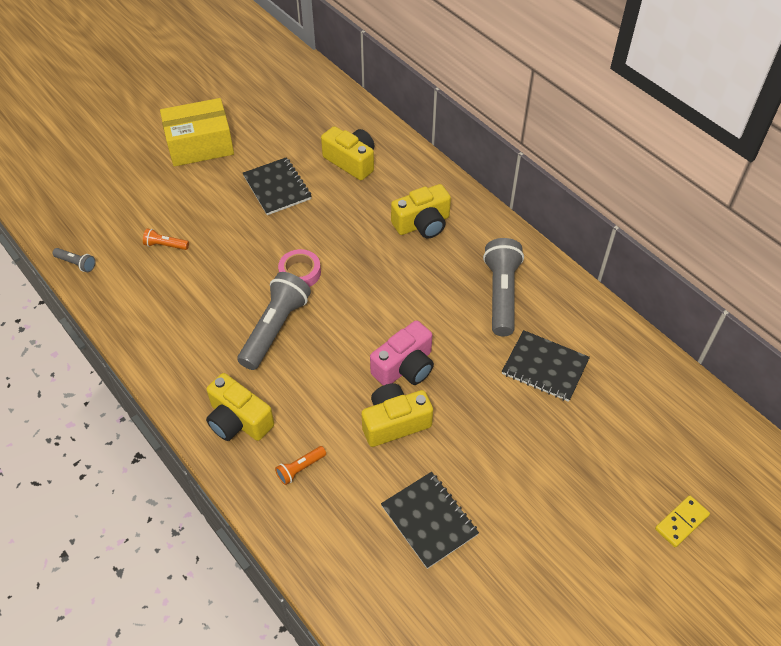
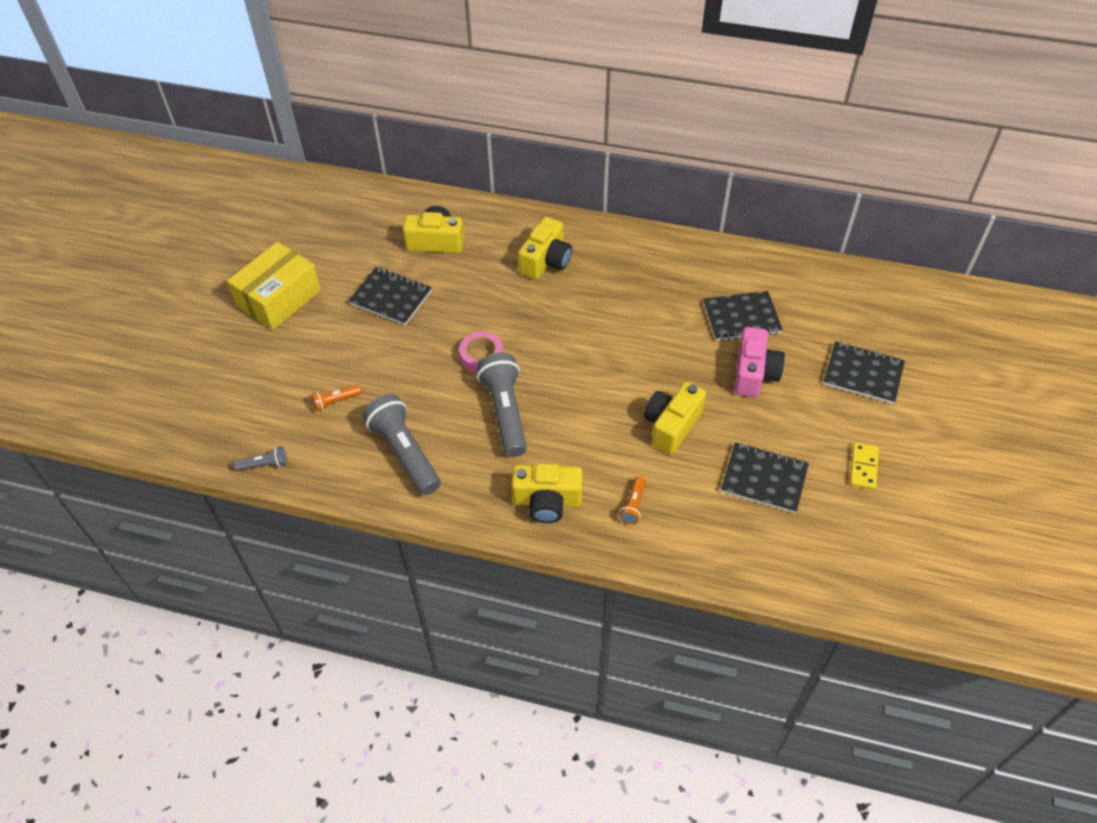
camera: 35 degrees left, 0 degrees up
(405, 367) = (639, 379): pink camera -> pink camera (754, 373)
(501, 294) = (660, 282): grey flashlight -> grey flashlight (405, 453)
(611, 486) = (863, 374): none -> black notebook
(681, 522) = (927, 369): yellow domino -> yellow domino (863, 467)

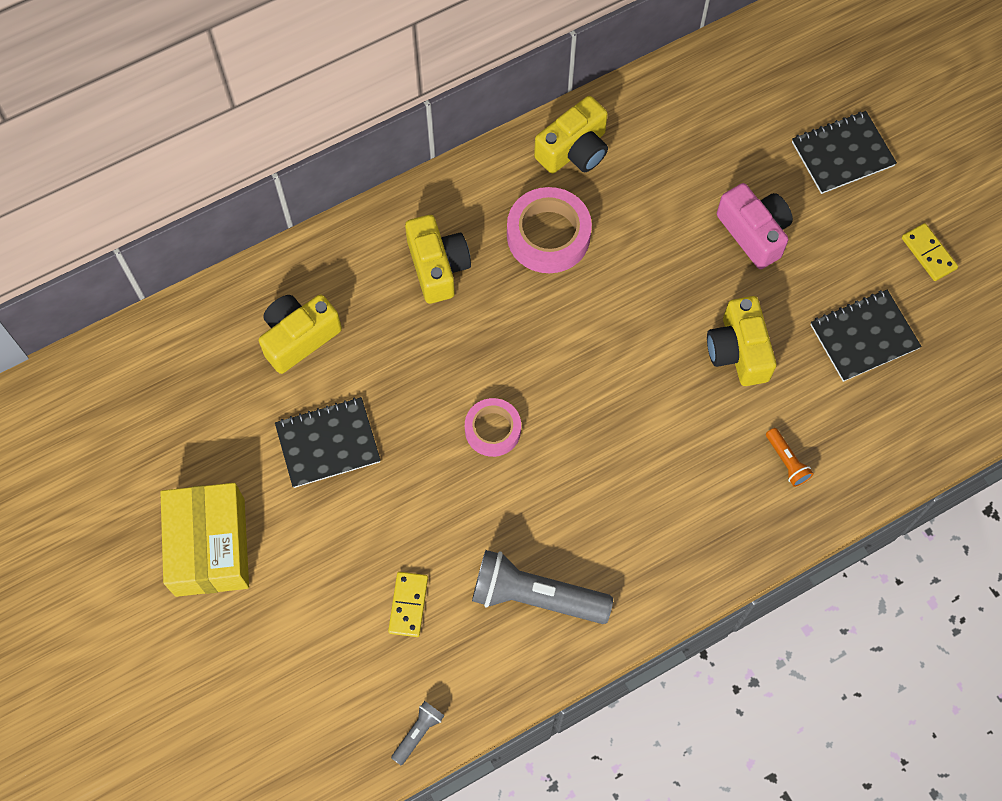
camera: 45 degrees left, 15 degrees up
(336, 401) = (408, 605): orange flashlight -> yellow domino
(505, 412) = (581, 470): grey flashlight -> none
(547, 501) = (713, 525): yellow camera -> yellow camera (574, 150)
(625, 289) = (548, 235): none -> pink tape
(741, 318) = (685, 179): black notebook -> none

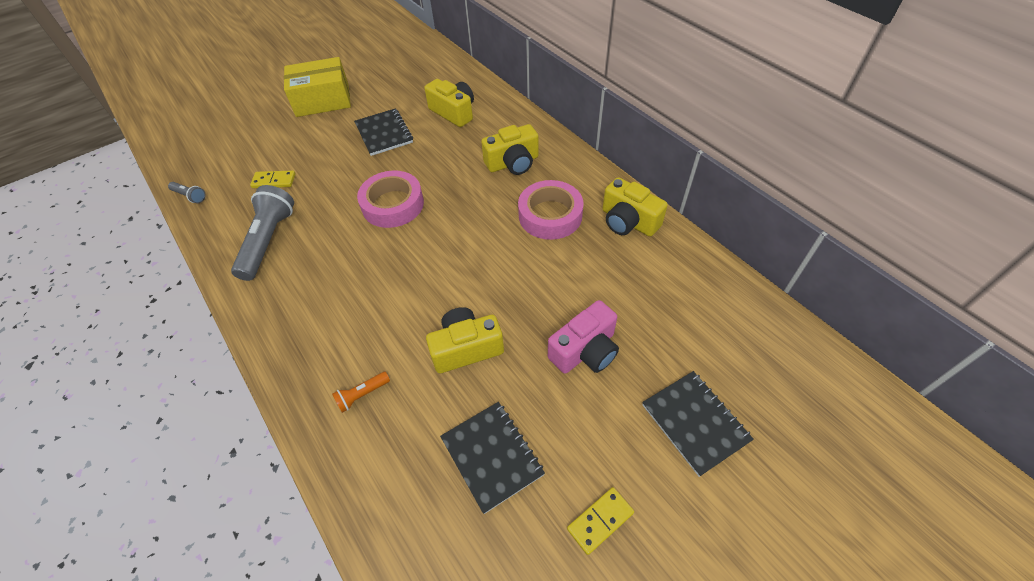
camera: 85 degrees right, 15 degrees down
(492, 430) = (393, 204): pink tape -> pink tape, size x1.57

